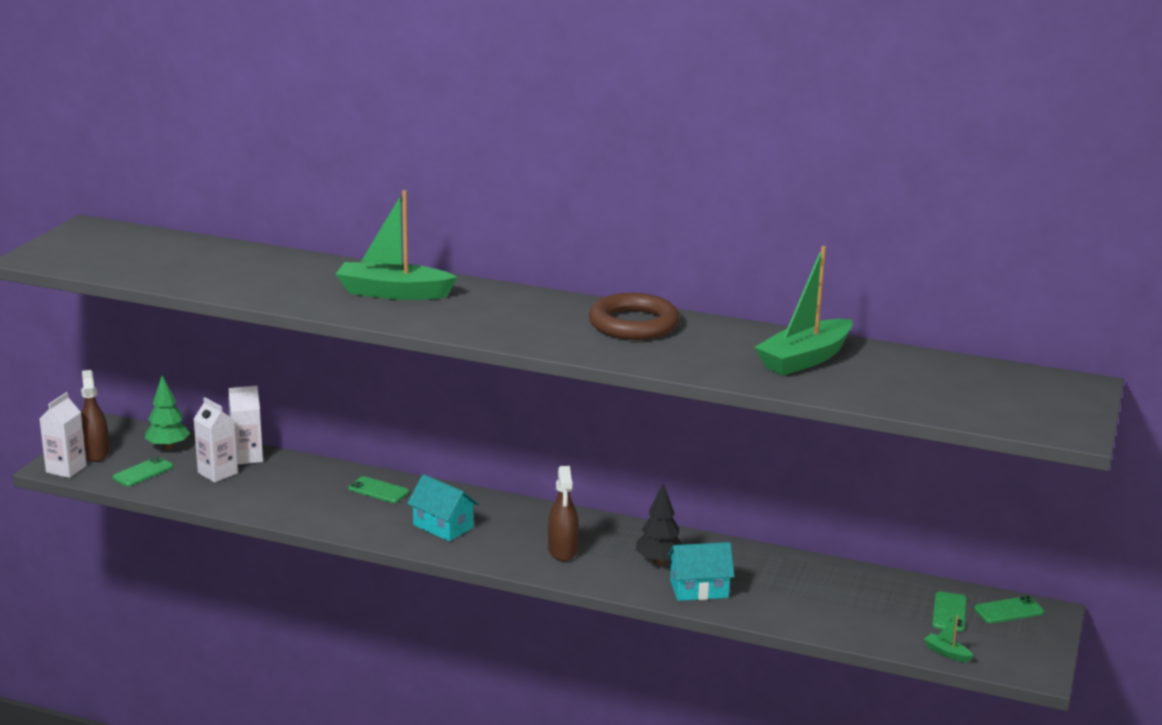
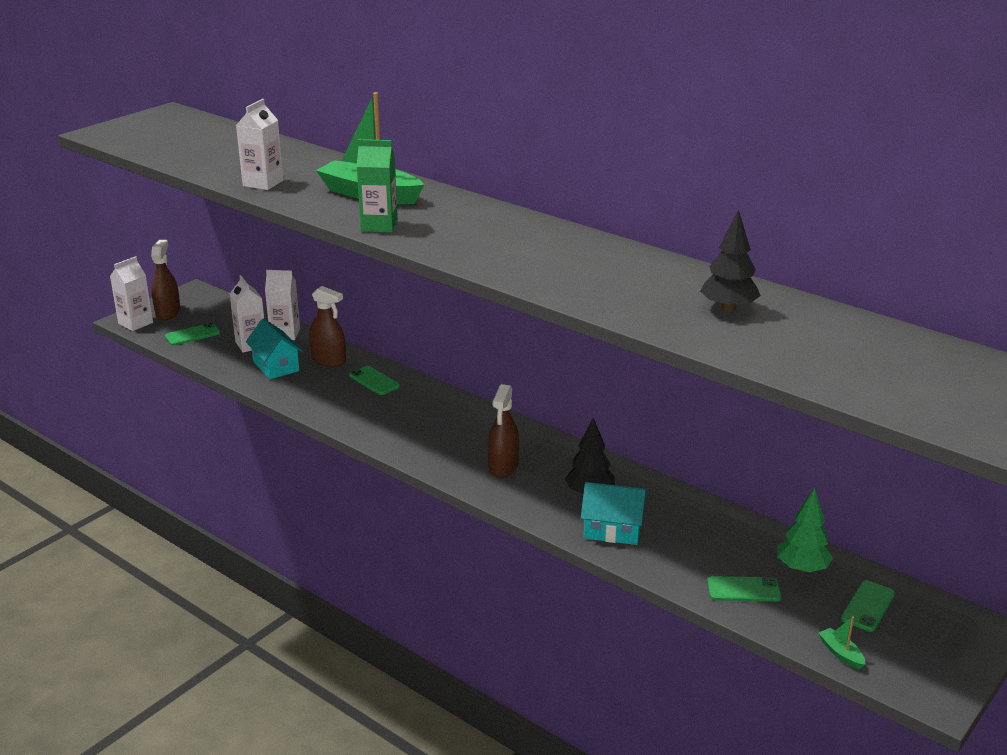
camera: 20 degrees right, 5 degrees up
(168, 447) = (228, 315): green tree -> green tree (802, 568)
(272, 293) = (263, 183): none -> white carton
(315, 477) = (328, 360): none -> brown spray bottle
(431, 322) = (379, 226): none -> green carton
(443, 526) = (409, 424): turquoise house -> turquoise house (276, 366)
(633, 324) = (574, 250): brown ring -> none
(805, 359) = (728, 308): green boat -> black tree
(1008, 610) = (938, 617): green phone -> green phone (743, 589)

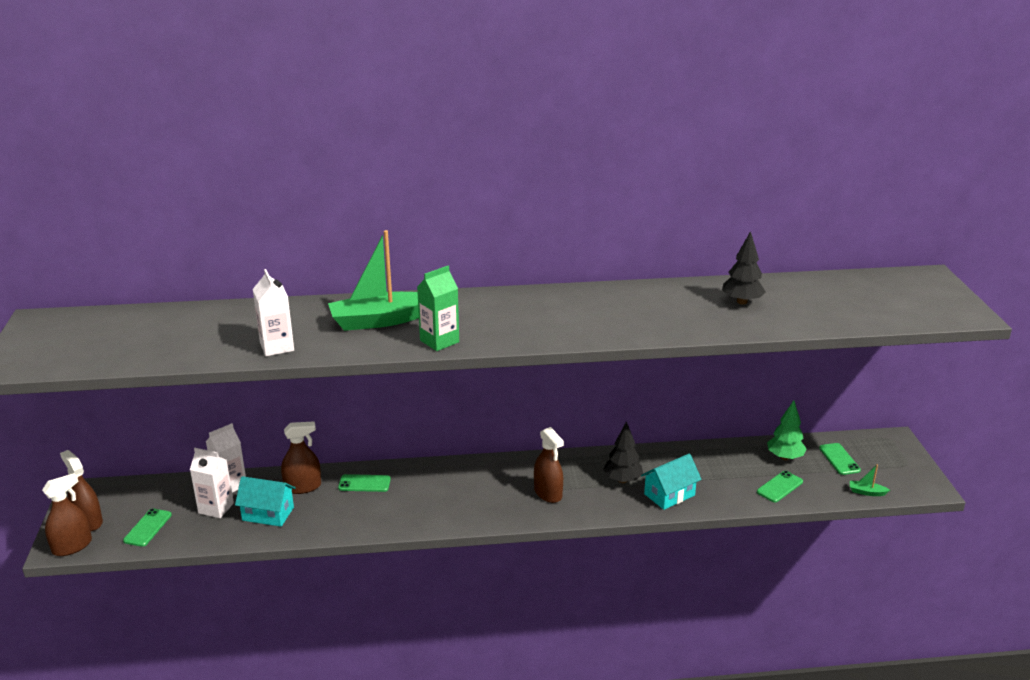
camera: 45 degrees left, 0 degrees up
(135, 323) = (72, 546): white carton -> brown spray bottle

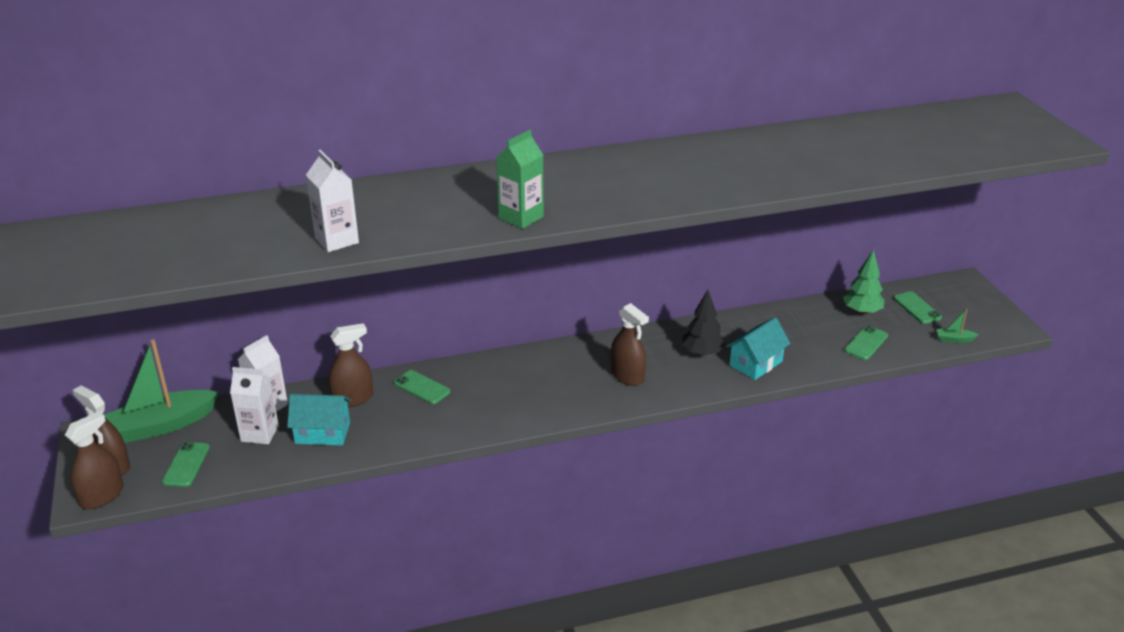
camera: 10 degrees left, 5 degrees up
(364, 483) = (422, 387): green phone -> green phone turned 45 degrees clockwise
(380, 321) = (444, 200): green boat -> green boat (161, 426)
(741, 302) = (829, 147): black tree -> none

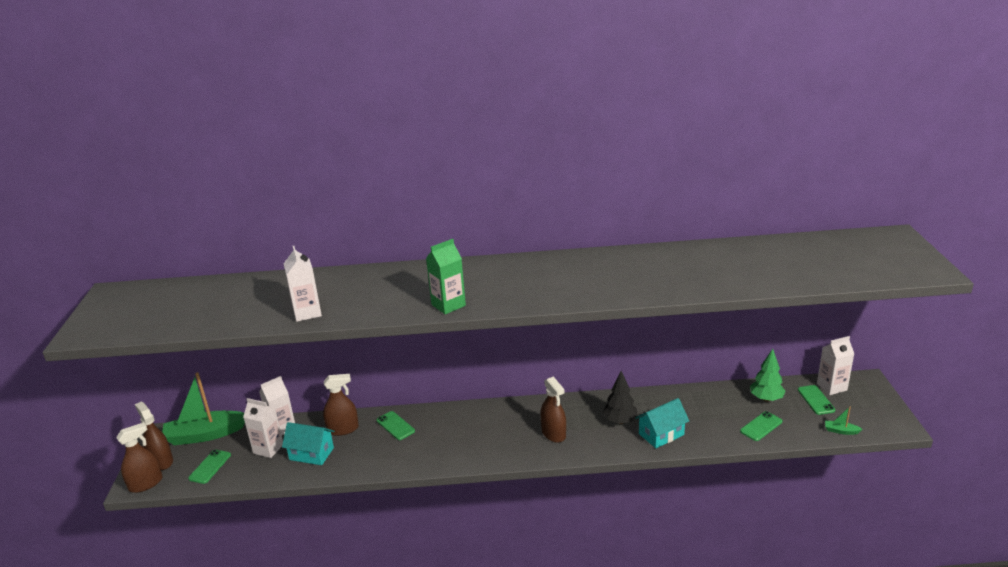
camera: 15 degrees right, 5 degrees down
(929, 292) = (831, 387): none -> white carton

